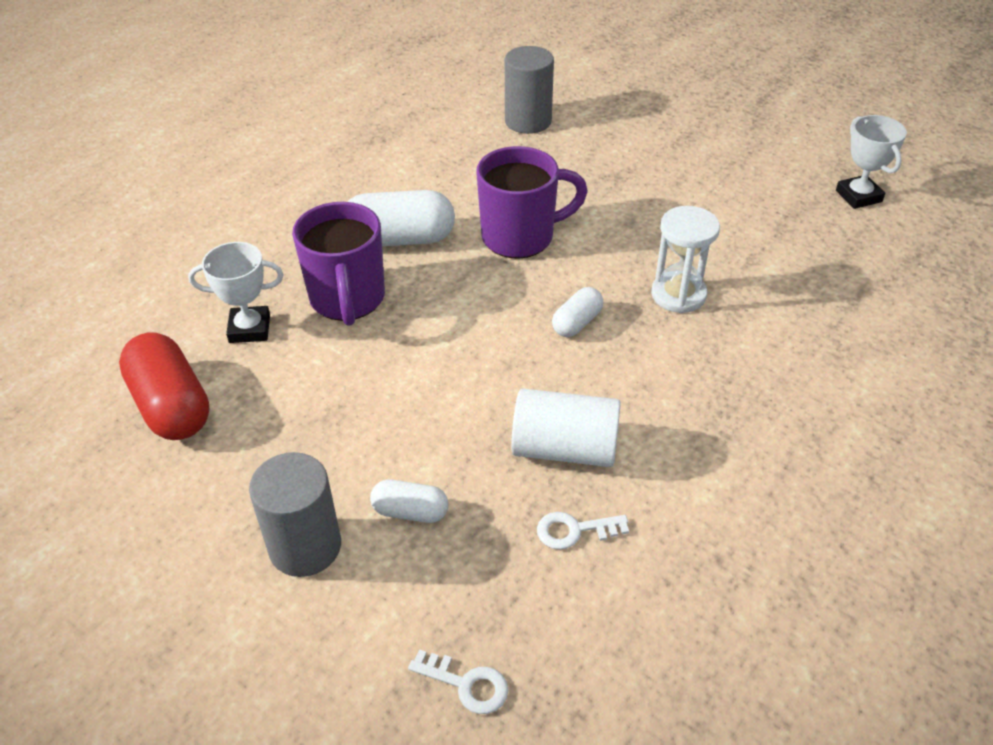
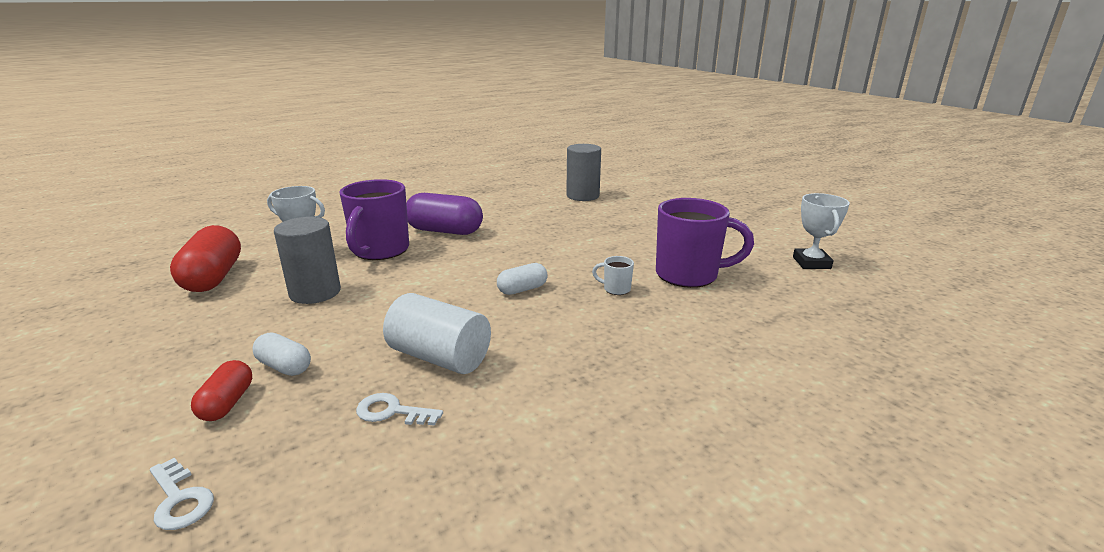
camera: 20 degrees right, 20 degrees down
(305, 547) = (189, 368): grey cylinder -> grey cylinder (315, 293)
(398, 575) = (227, 403): none -> red capsule
(400, 239) = (445, 231): white capsule -> purple capsule
(520, 237) = (525, 242): purple mug -> purple mug (689, 275)
(678, 295) = (616, 289): white hourglass -> white mug

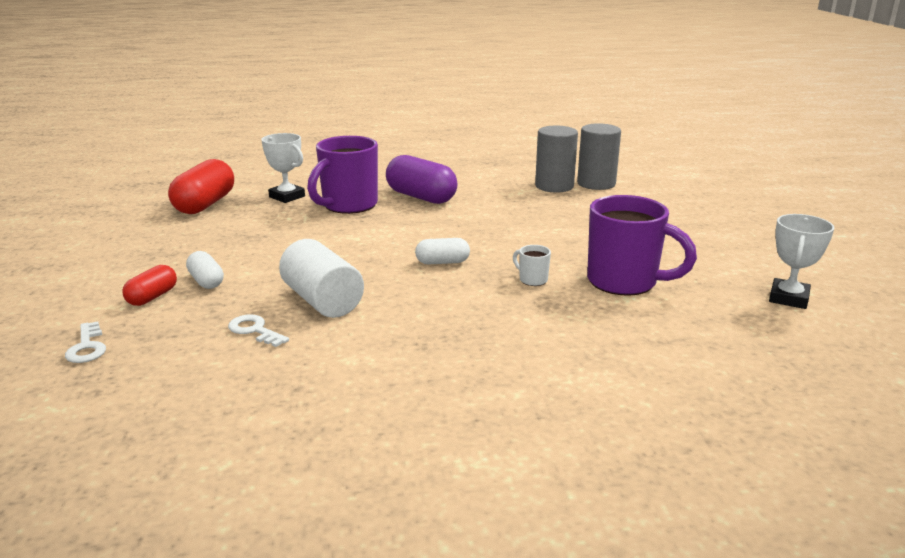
camera: 25 degrees right, 0 degrees up
(315, 293) = (269, 231): grey cylinder -> grey cylinder (554, 186)

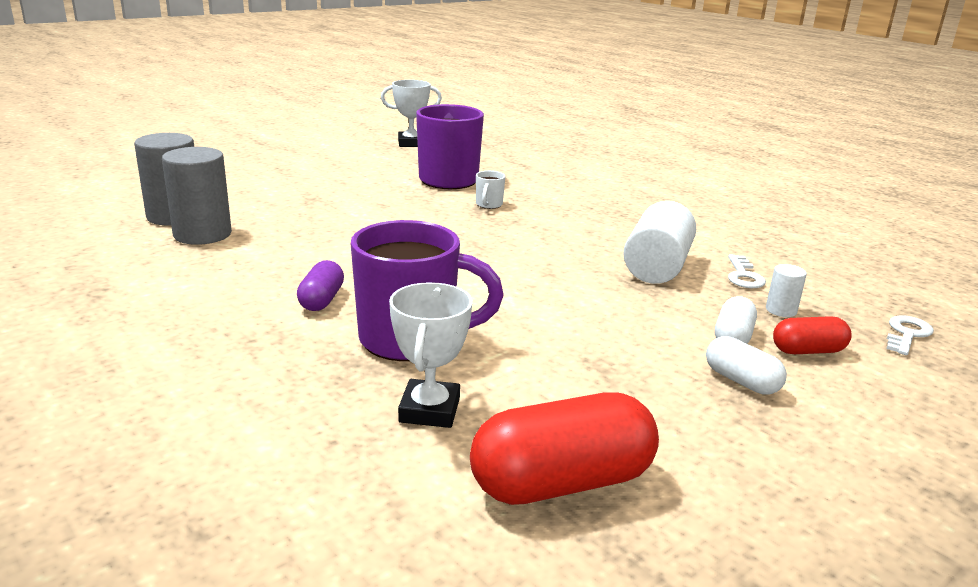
camera: 125 degrees left, 0 degrees up
(195, 316) = (781, 310): none -> white cylinder
(421, 197) = (322, 300): purple capsule -> purple capsule, size x0.54
(442, 262) = (506, 241): white capsule -> white capsule (741, 381)

